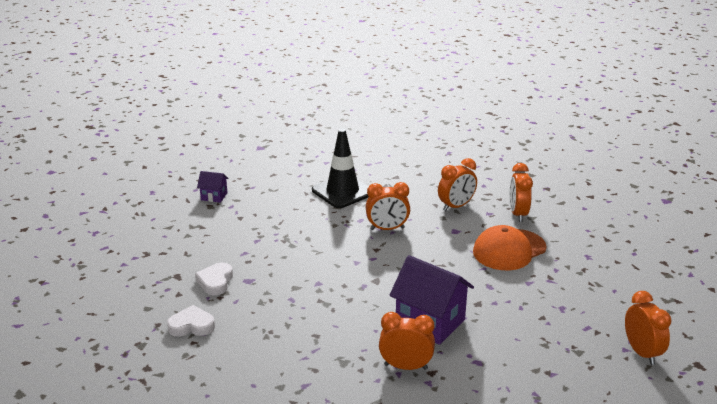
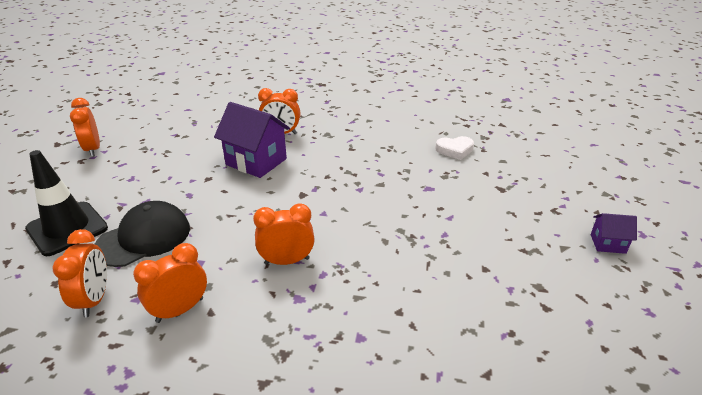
camera: 175 degrees right, 5 degrees up
(214, 196) = (549, 308): purple house -> purple house (608, 244)
(215, 282) = (459, 185): white heart -> none
(342, 192) = (355, 333): black traffic cone -> black traffic cone (67, 228)
(509, 250) = (144, 238): orange cap -> black cap

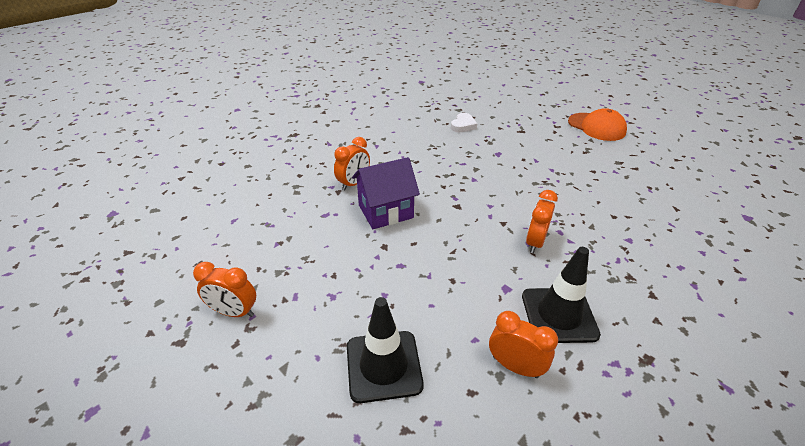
camera: 55 degrees left, 5 degrees up
(144, 238) = (445, 312): black cap -> none
(180, 310) = (559, 315): orange clock -> black traffic cone
(608, 244) = (596, 127): purple house -> orange cap

